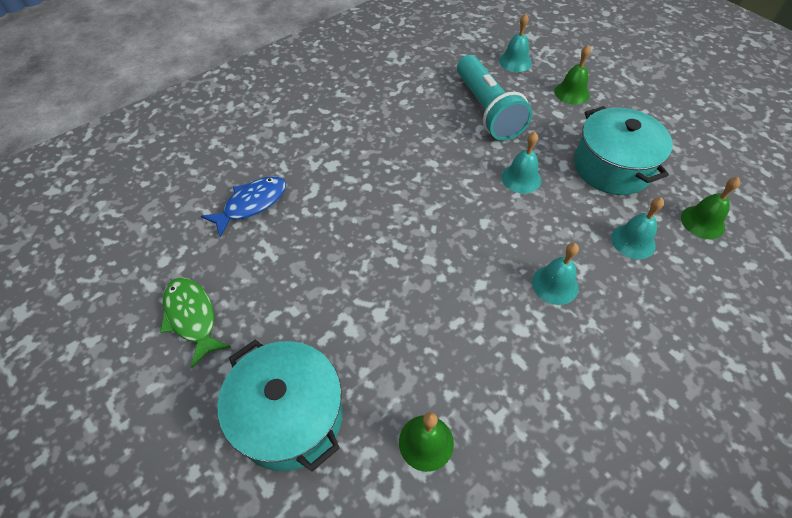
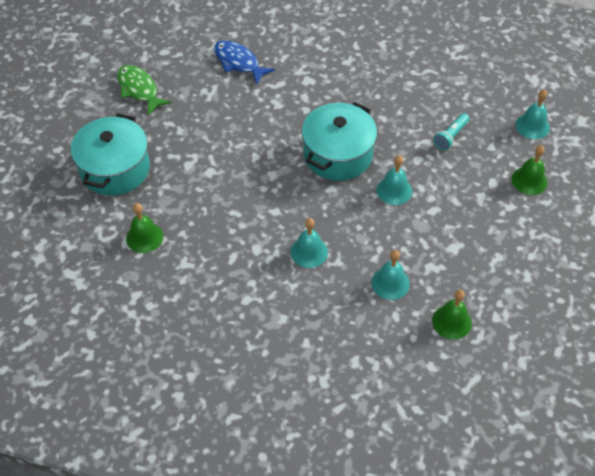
camera: 55 degrees right, 0 degrees up
(192, 317) = (139, 89): green fish -> green fish turned 60 degrees counterclockwise
(252, 204) = (238, 62): blue fish -> blue fish turned 150 degrees counterclockwise
(487, 110) = (451, 136): turquoise flashlight -> turquoise flashlight, size x0.46
(612, 167) = (460, 242): turquoise pot -> turquoise pot (338, 154)

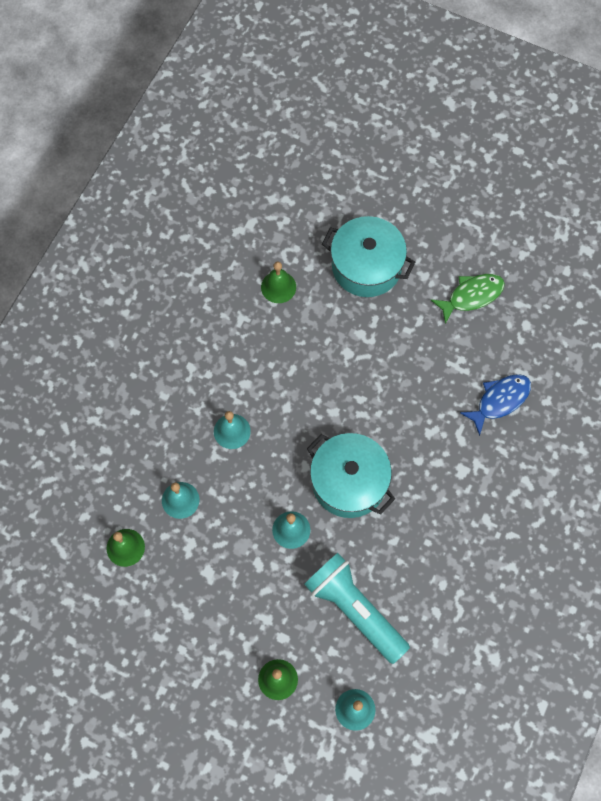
camera: 100 degrees right, 15 degrees up
(451, 136) = (354, 609): turquoise flashlight -> turquoise flashlight, size x2.17

